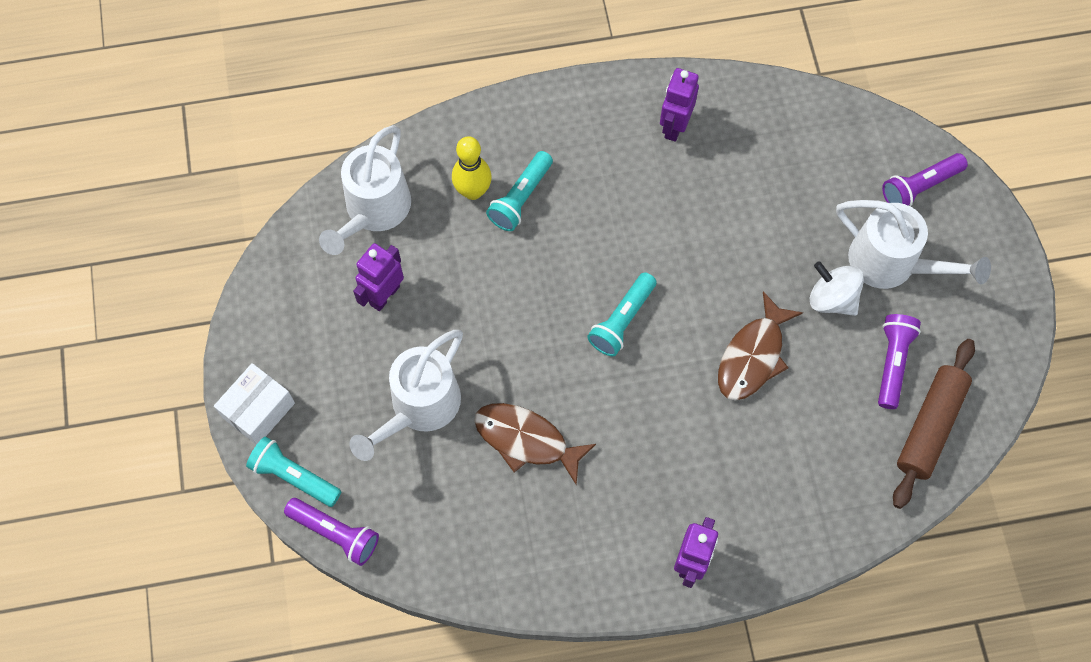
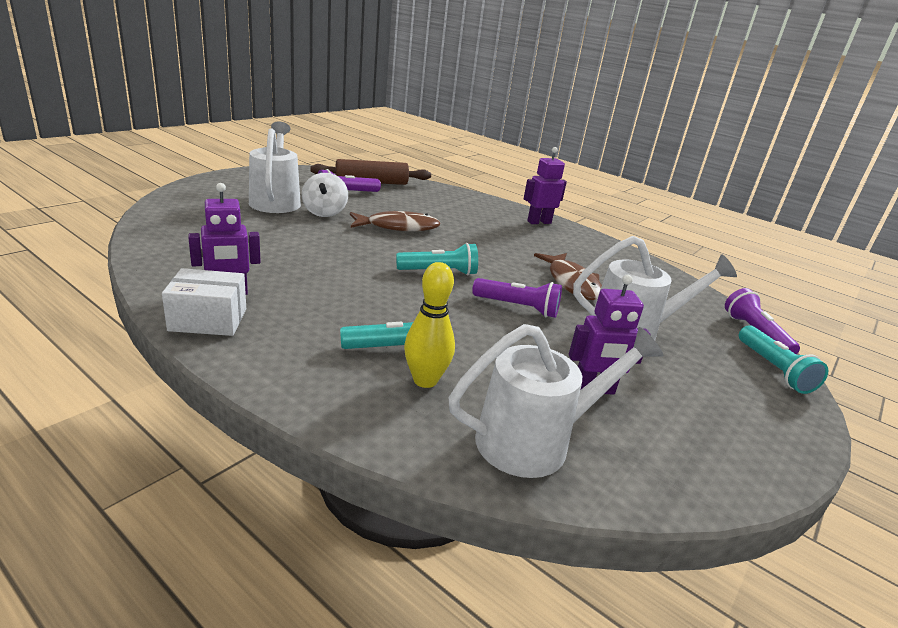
camera: 135 degrees left, 40 degrees down
(258, 410) = (787, 416): white box -> white box (208, 320)
(919, 187) = (201, 200): purple flashlight -> purple flashlight (518, 307)

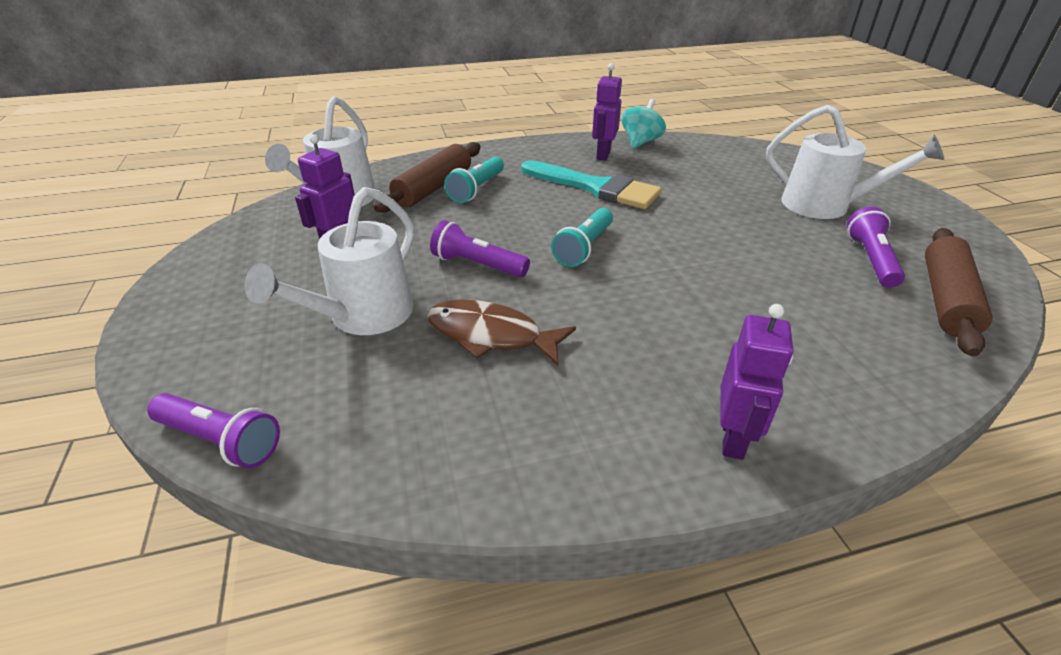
camera: 130 degrees right, 10 degrees up
(169, 277) = (640, 142): none -> turquoise spinning top
(208, 320) = (569, 145): white box -> none
(324, 212) = (784, 226): white spinning top -> none
(325, 284) = (596, 187): none -> turquoise brush
(398, 227) = (726, 262): brown fish -> none
(425, 380) = (433, 188): yellow bowling pin -> brown rolling pin
(518, 307) = (477, 265): purple flashlight -> purple flashlight turned 60 degrees clockwise
(773, 369) = (185, 385): turquoise flashlight -> none

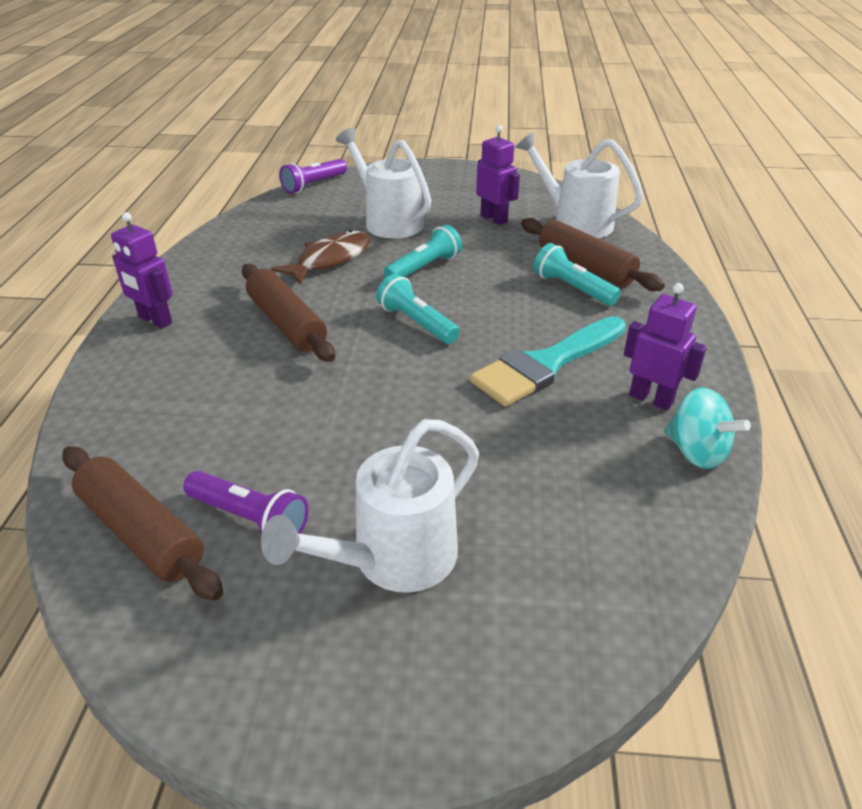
camera: 110 degrees right, 0 degrees up
(477, 265) = (424, 268): purple flashlight -> turquoise flashlight
(646, 322) = (287, 323): none -> brown rolling pin

